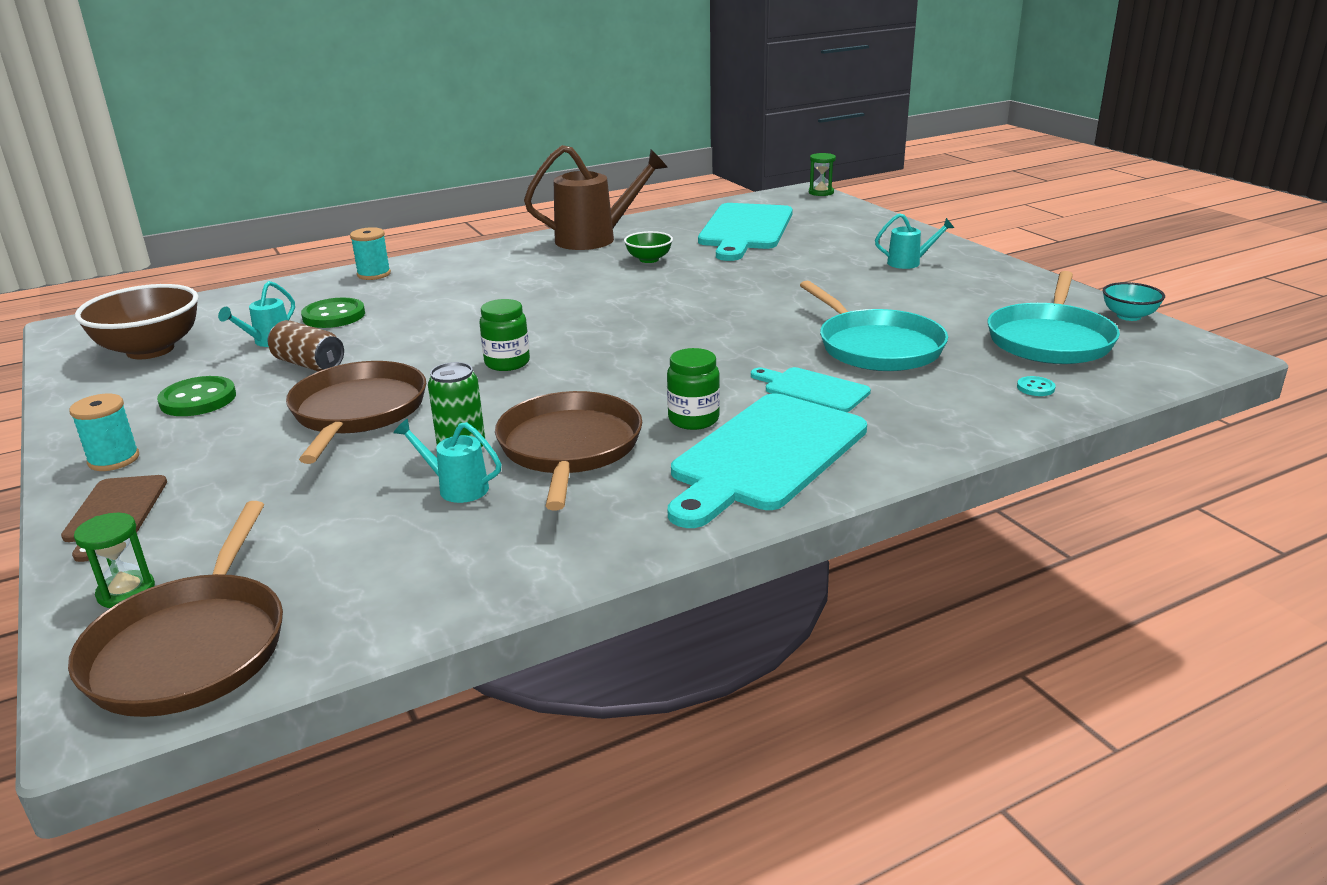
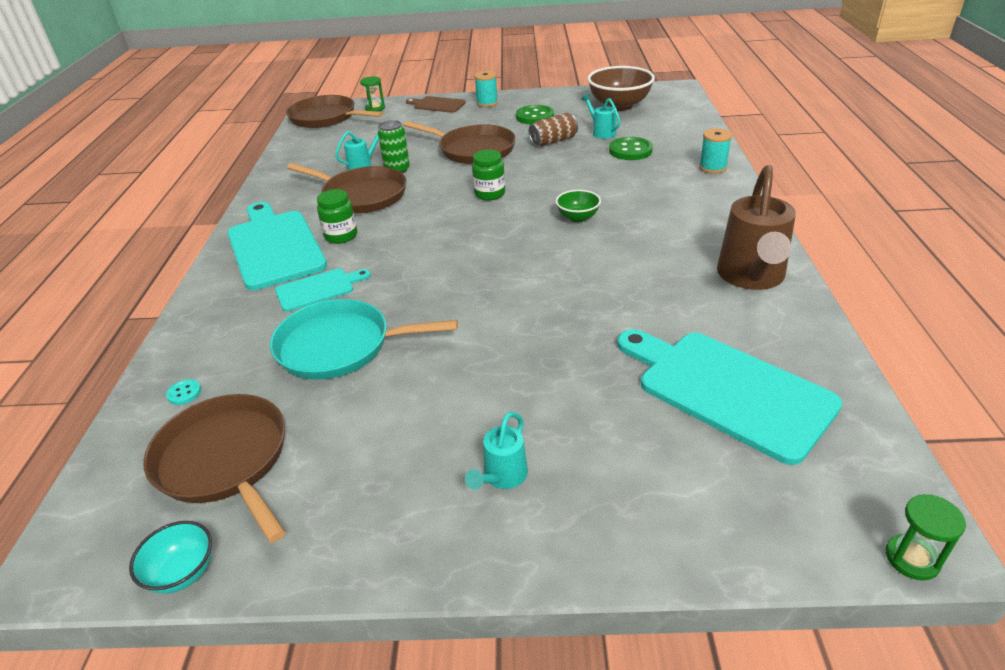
camera: 120 degrees right, 10 degrees up
(649, 259) = (659, 293): green bowl -> green bowl (578, 217)
(1050, 339) = (225, 461): turquoise pan -> brown pan

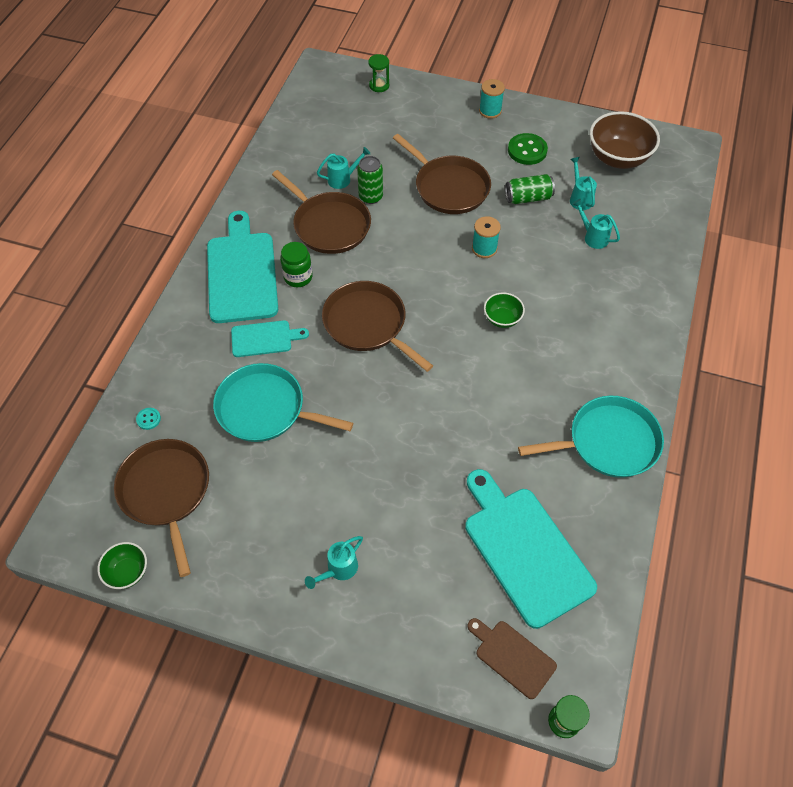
camera: 15 degrees right, 20 degrees up
(183, 573) = (128, 572): turquoise bowl -> green bowl
(326, 118) = (328, 87): brown pan -> brown pan (368, 324)
(437, 105) = (440, 98): brown cutting board -> brown cutting board (512, 656)
(490, 194) = (440, 260): green jar -> none
(553, 141) = (528, 198): brown can -> green can
(630, 150) = (593, 237): green button -> turquoise watering can
(712, 167) = (655, 288): turquoise spool -> turquoise spool (484, 248)
(751, 277) = (608, 442): brown watering can -> turquoise pan

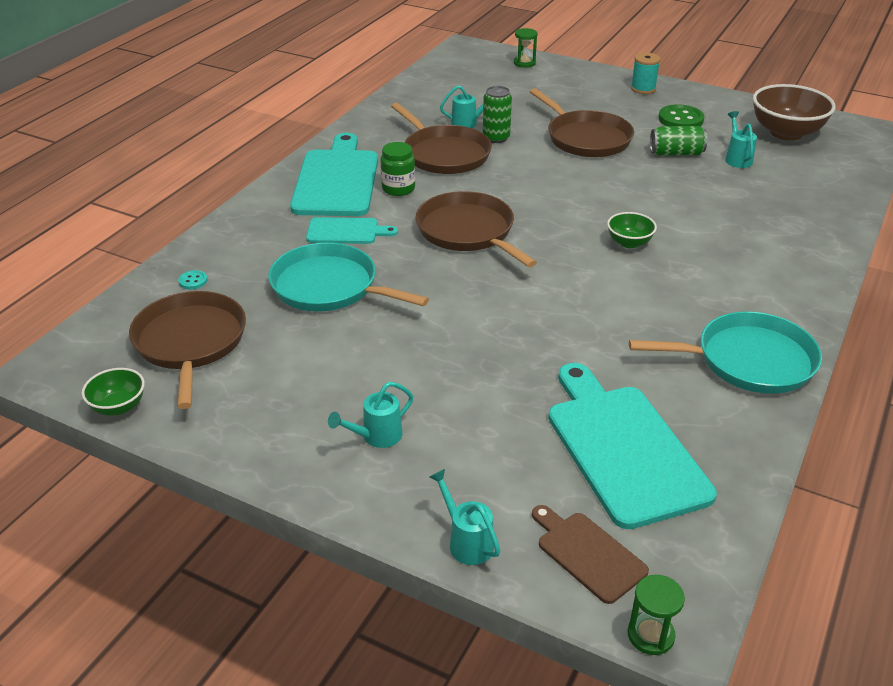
camera: 10 degrees right, 20 degrees down
(484, 248) = (618, 186): turquoise spool -> none
(593, 237) = (749, 189): turquoise watering can -> turquoise watering can (467, 542)

